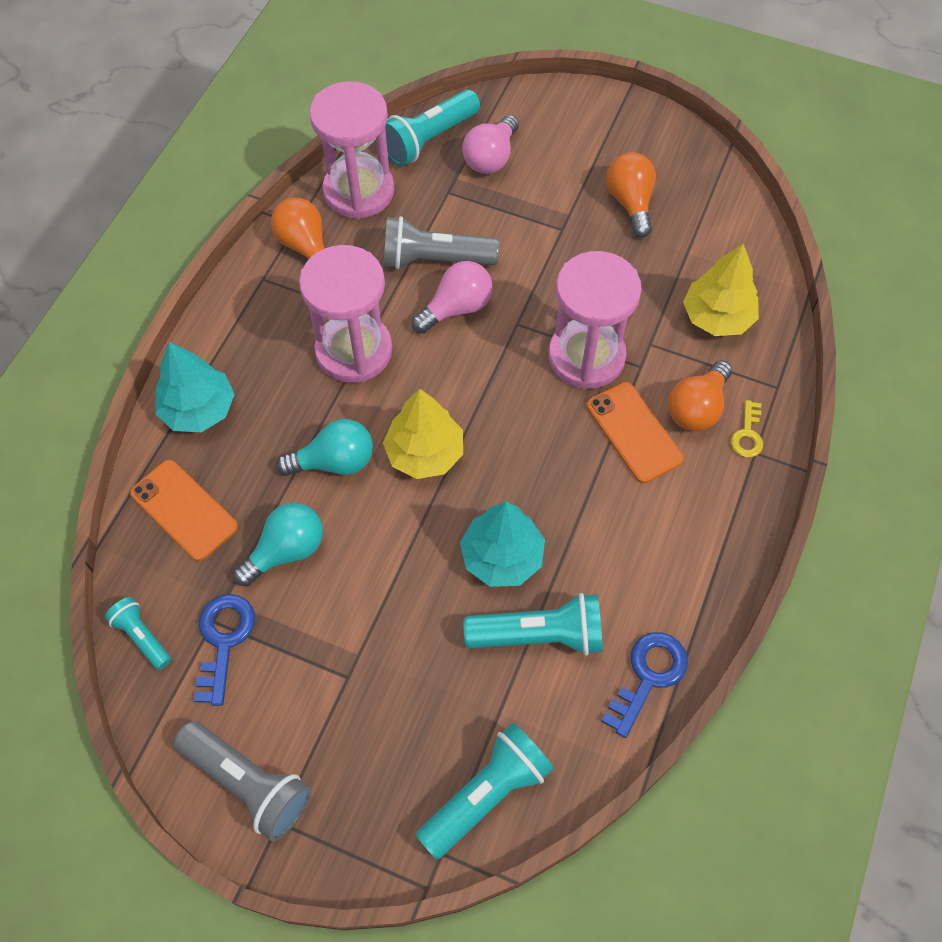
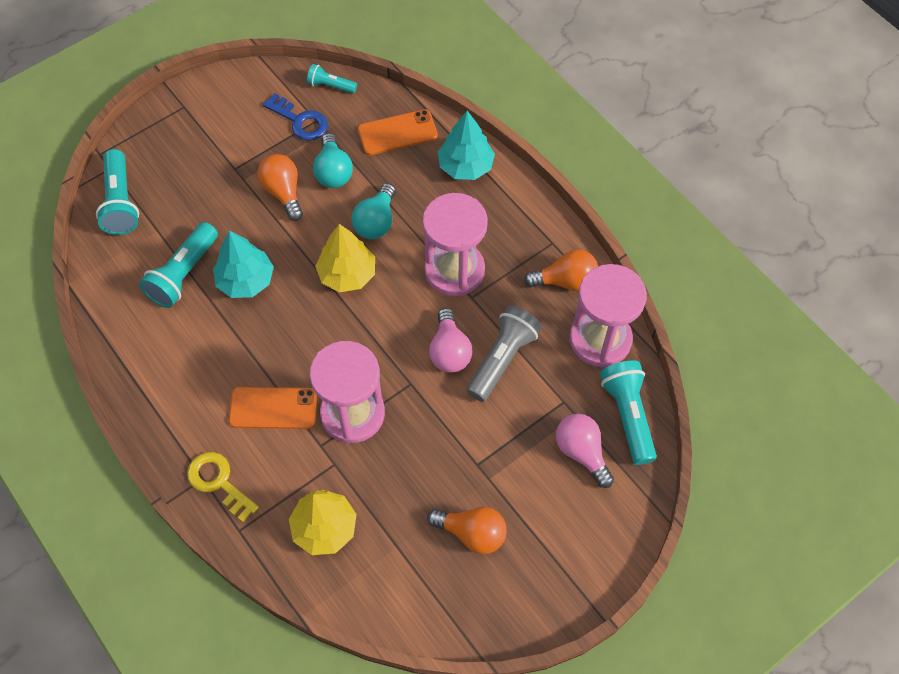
camera: 120 degrees right, 0 degrees up
(142, 637) = (331, 86): turquoise flashlight -> turquoise flashlight turned 150 degrees counterclockwise
(248, 783) = (213, 102): grey flashlight -> none
(648, 676) = (115, 317): blue key -> none
(697, 408) = (262, 462): orange light bulb -> orange light bulb (283, 192)
(747, 434) = (218, 482): yellow key -> yellow key, size x1.60

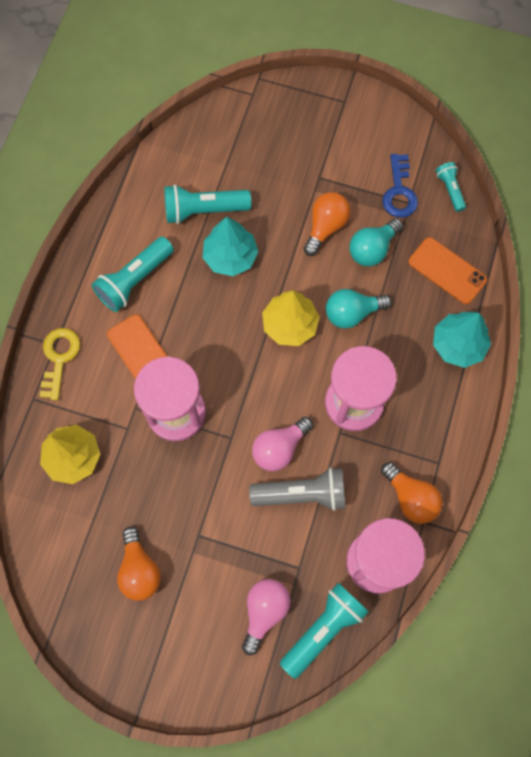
camera: 55 degrees right, 10 degrees up
(121, 202) = (230, 123): turquoise flashlight -> turquoise flashlight (135, 280)

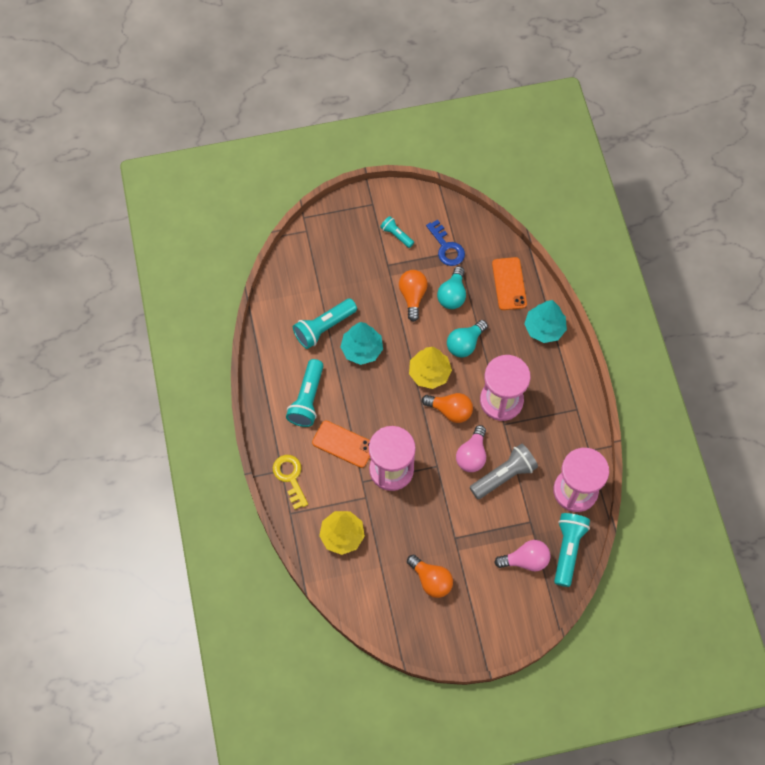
camera: 30 degrees left, 5 degrees down
(264, 611) = (525, 560): pink light bulb -> pink light bulb turned 90 degrees clockwise
(410, 498) = (572, 440): orange light bulb -> orange light bulb (450, 411)
(447, 271) = (509, 284): orange phone -> orange phone turned 75 degrees clockwise
(450, 190) = (479, 229): turquoise flashlight -> turquoise flashlight (396, 235)

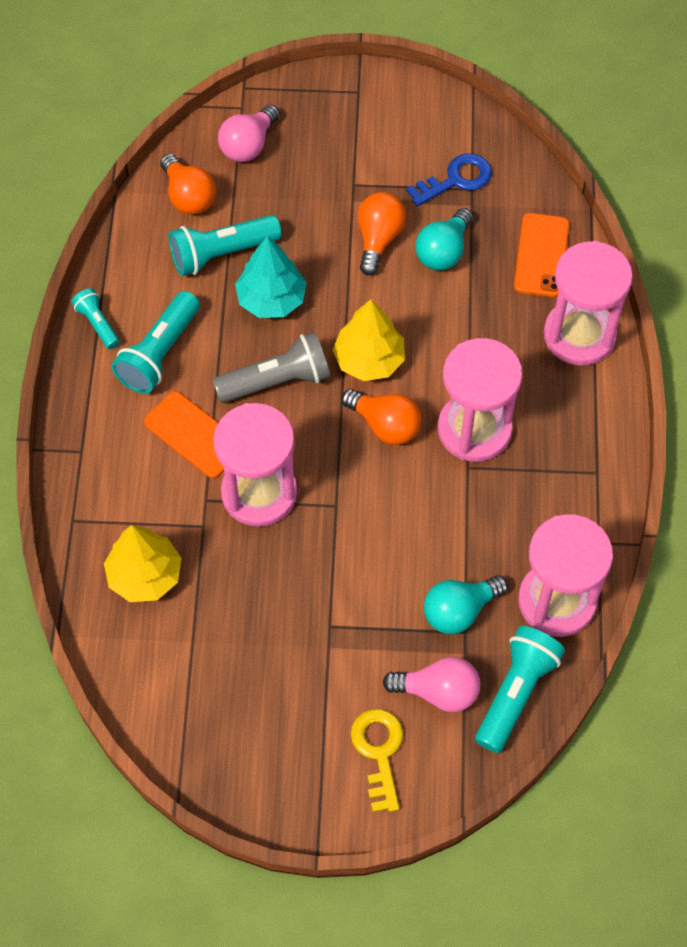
camera: 15 degrees right, 5 degrees down
(290, 477) = (91, 465): yellow key -> yellow key (379, 752)
(396, 235) = (381, 144): turquoise flashlight -> turquoise flashlight (97, 324)
(431, 580) = (268, 684): orange light bulb -> orange light bulb (188, 196)
(446, 247) = (456, 179): blue key -> blue key turned 105 degrees counterclockwise
(465, 344) = (441, 329): turquoise light bulb -> turquoise light bulb (459, 611)
(472, 455) = (399, 502): pink light bulb -> pink light bulb (248, 145)
(504, 475) = (442, 547): grey flashlight -> grey flashlight (276, 381)
(544, 328) = (579, 335): turquoise tree -> pink hourglass

